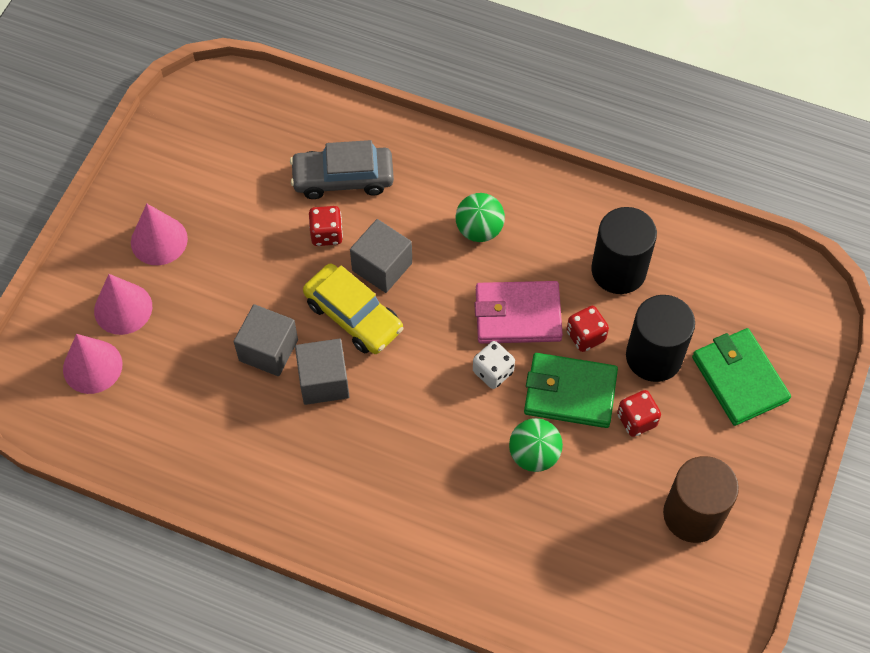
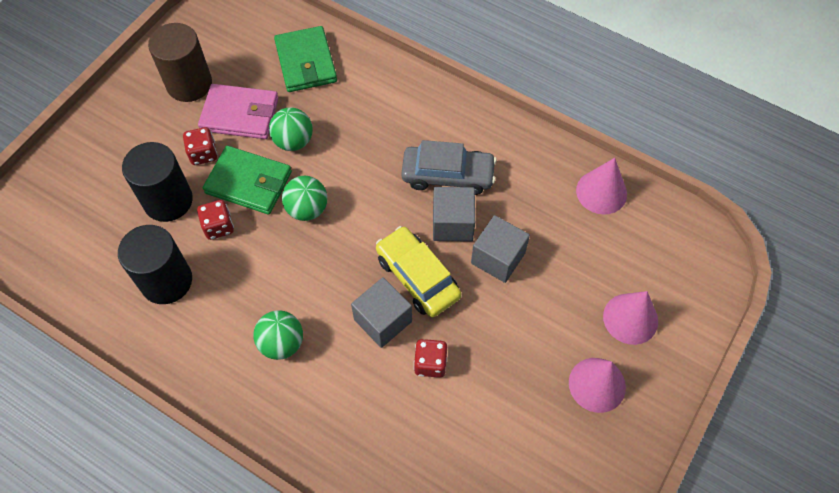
camera: 170 degrees left, 0 degrees up
(92, 366) = (656, 268): pink cone -> pink cone (601, 192)
(343, 178) = (404, 425): grey car -> grey car (448, 175)
(493, 372) = (307, 209): white dice -> green ball
(518, 315) = (271, 254): pink wallet -> pink wallet (240, 114)
(739, 379) = (107, 172): green wallet -> green wallet (306, 62)

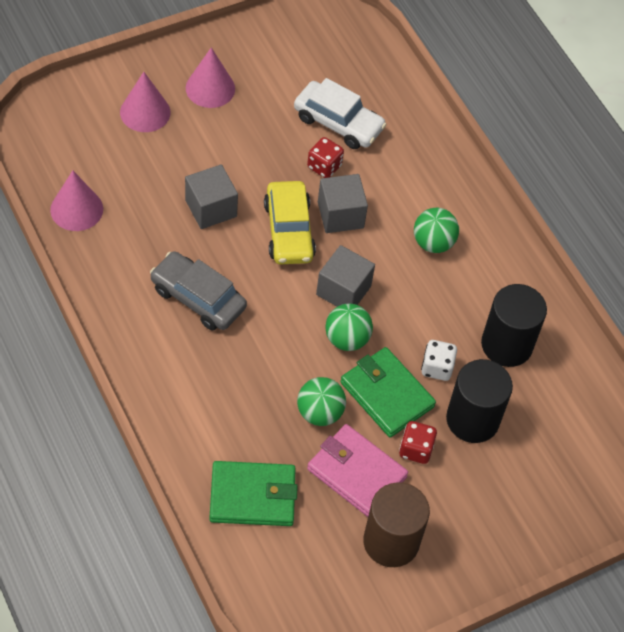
camera: 155 degrees left, 5 degrees down
(218, 227) = (437, 368): red dice -> white dice
(306, 62) = (252, 496): green wallet -> green wallet turned 75 degrees clockwise
(450, 424) = (338, 123): none -> white car
(452, 224) = (227, 255): grey cube -> grey cube (343, 290)

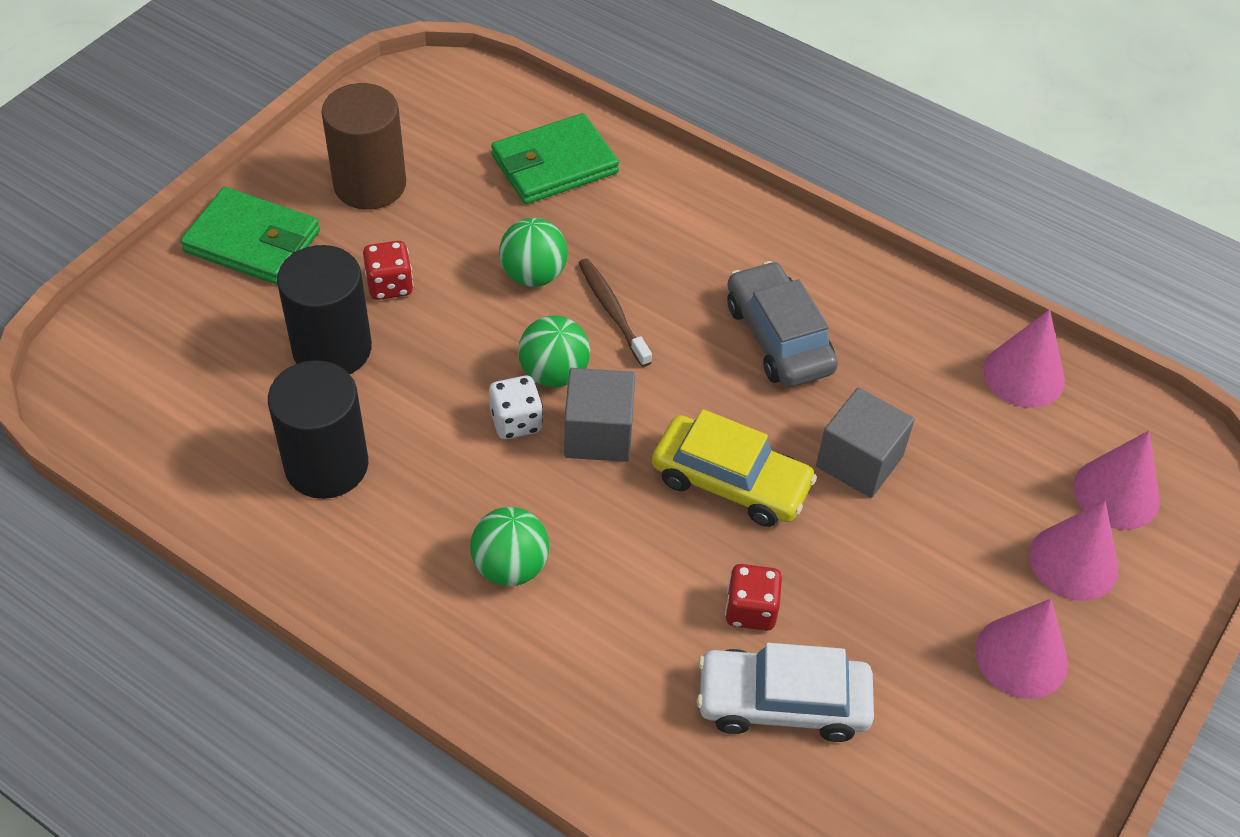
camera: 155 degrees right, 5 degrees down
(90, 130) = (1116, 493): none -> pink cone
(198, 298) = (778, 337): grey car -> grey car turned 120 degrees counterclockwise
(286, 363) = (612, 312): none -> brown toothbrush
(288, 230) = (730, 482): yellow car -> yellow car turned 150 degrees clockwise
(340, 215) = (674, 542): grey cube -> none
(356, 473) = (449, 232): pink wallet -> none
(387, 394) = (461, 330): green wallet -> green wallet (252, 241)
(437, 368) = (412, 391): white dice -> white dice (516, 422)

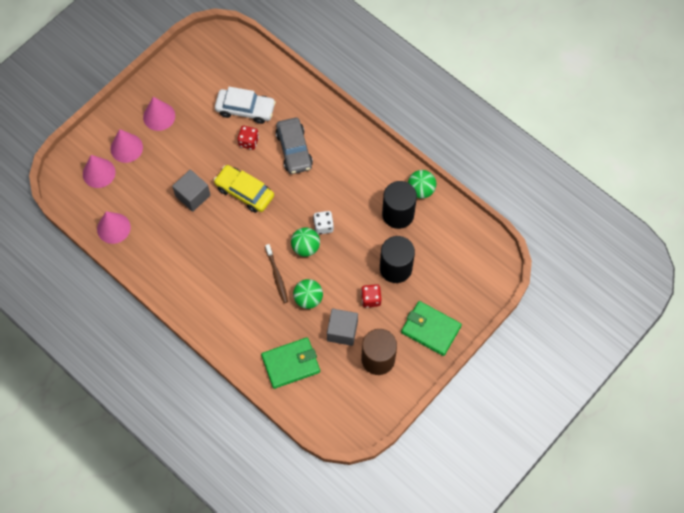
camera: 170 degrees left, 15 degrees up
(510, 566) = (332, 166): green ball -> green ball (421, 190)
(598, 434) = (291, 217): grey cube -> grey cube (342, 331)
(778, 337) = (209, 256): grey car -> grey car (294, 150)

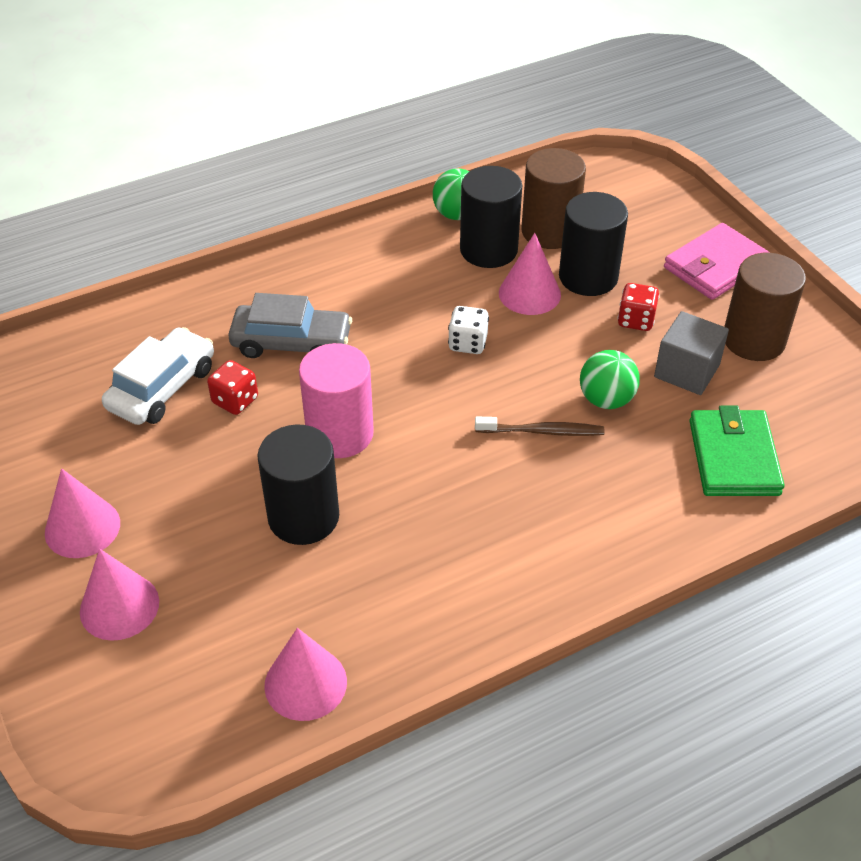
camera: 70 degrees left, 20 degrees down
(99, 173) = (148, 678): pink cone -> pink cone (529, 293)
(193, 196) = (303, 517): grey cube -> black cylinder
(244, 192) = (340, 433): yellow car -> pink cylinder
(305, 247) = (499, 377): green ball -> none
(425, 239) = (549, 231): none -> brown cylinder
(430, 329) = (715, 266): green wallet -> pink wallet

